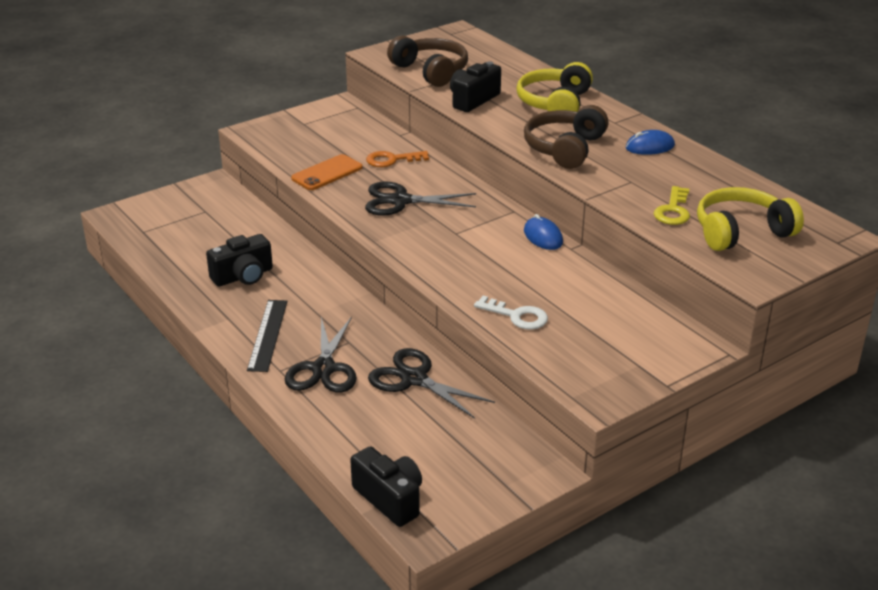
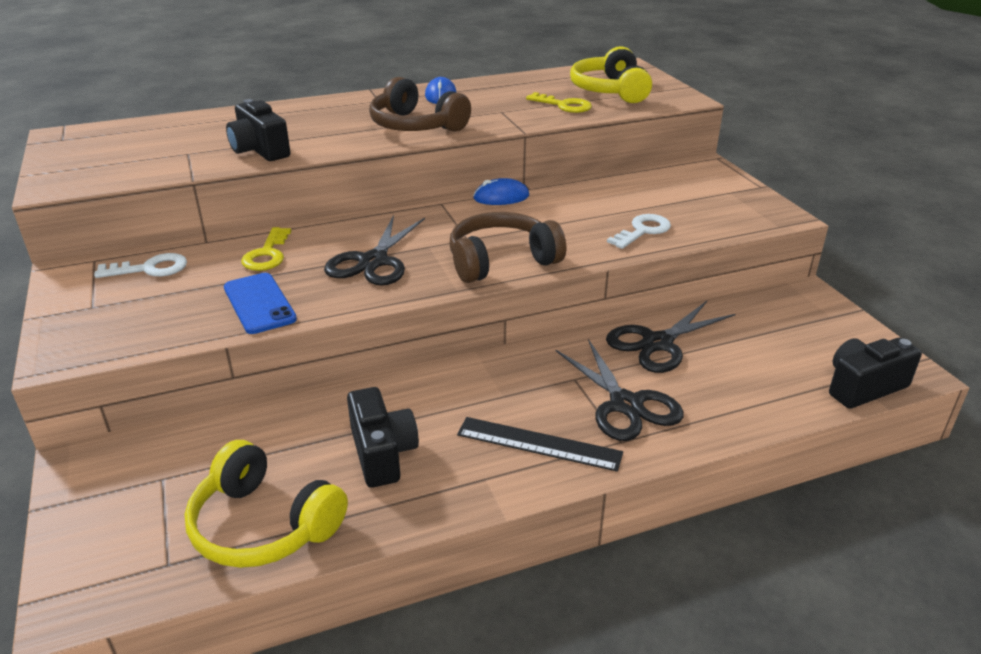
camera: 75 degrees left, 0 degrees up
(323, 368) = (625, 404): black scissors -> black scissors turned 45 degrees clockwise
(327, 173) = (259, 303): orange phone -> blue phone
(354, 127) = (150, 269): none -> white key
(392, 160) = (267, 254): orange key -> yellow key
(431, 71) = (153, 162): brown headphones -> brown headphones (501, 261)
(555, 103) = (313, 116): yellow headphones -> yellow headphones (263, 525)

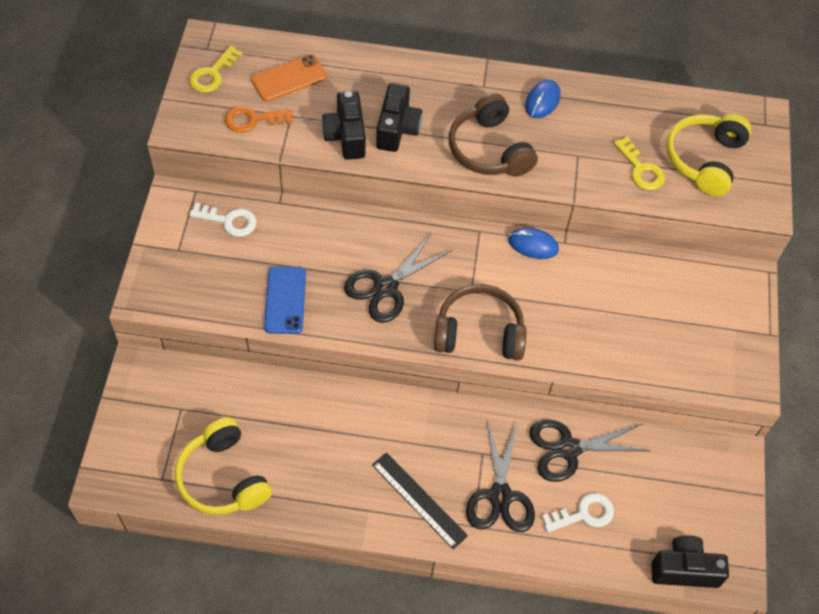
camera: 25 degrees right, 25 degrees up
(143, 164) = (253, 120): none -> orange key
(171, 135) = (289, 78): none -> orange phone
(267, 254) = (315, 241): yellow key -> yellow key (212, 74)
(382, 453) = (317, 456): black camera -> black camera (397, 129)
(643, 231) = (616, 347): white key -> white key (584, 514)

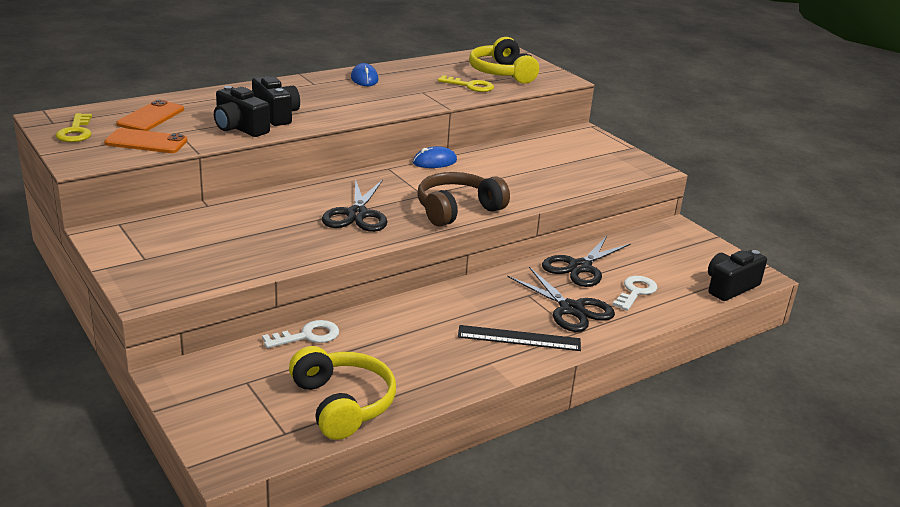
camera: 40 degrees left, 30 degrees down
(223, 478) = (343, 404): yellow headphones -> yellow headphones turned 135 degrees counterclockwise
(229, 221) = (174, 228): white key -> white key (308, 336)
(253, 120) = (146, 142): orange key -> orange phone
(285, 300) = (283, 249): blue phone -> none
(489, 149) = (358, 105): brown headphones -> none

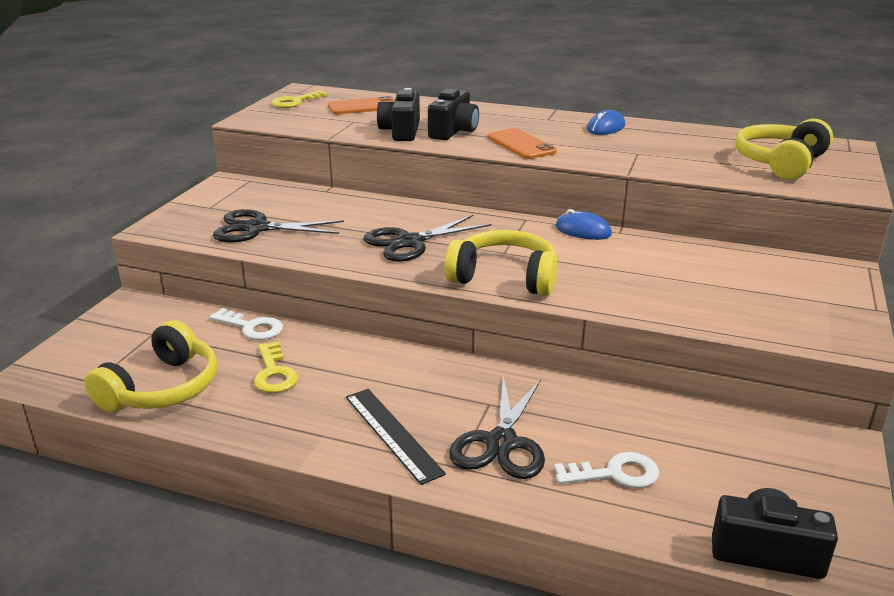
camera: 55 degrees right, 0 degrees up
(146, 142) = (317, 120): orange phone -> orange phone (521, 144)
(457, 210) = (504, 277): brown headphones -> yellow headphones
(470, 86) = (707, 163): yellow key -> yellow key (274, 373)
(580, 267) = (603, 412): black scissors -> black scissors (257, 228)

